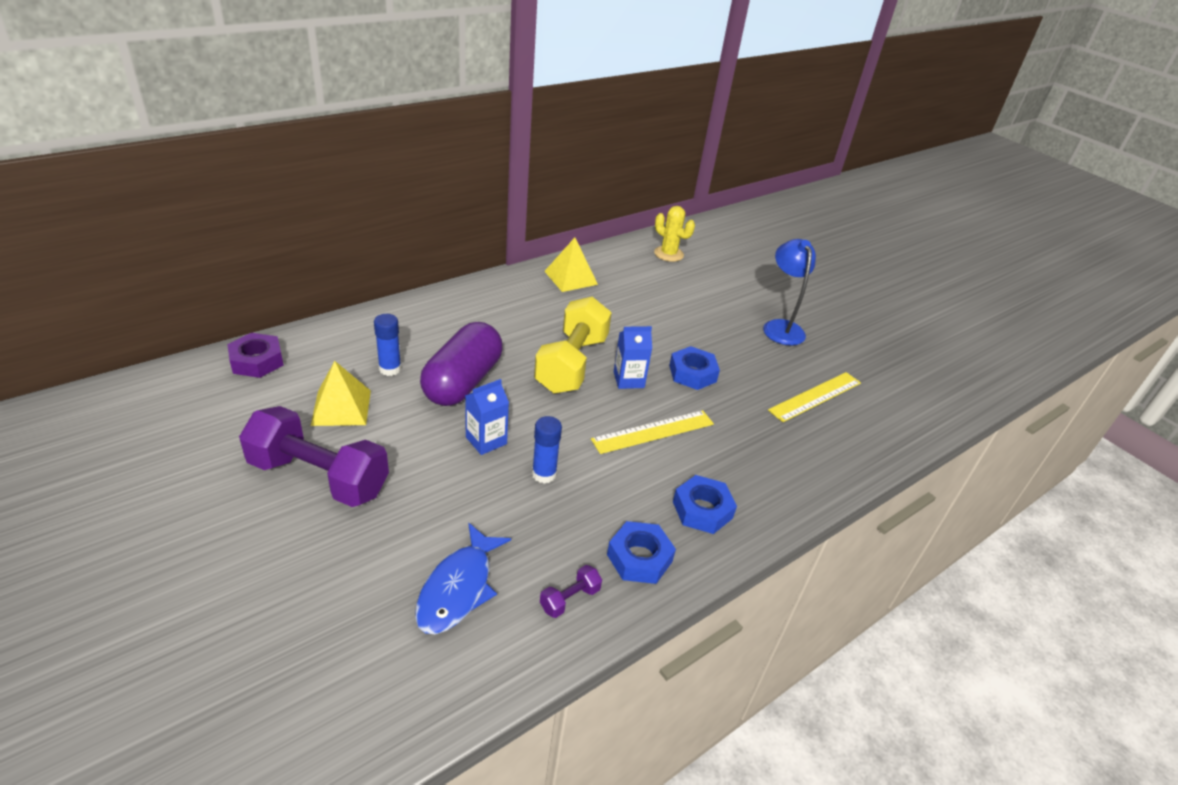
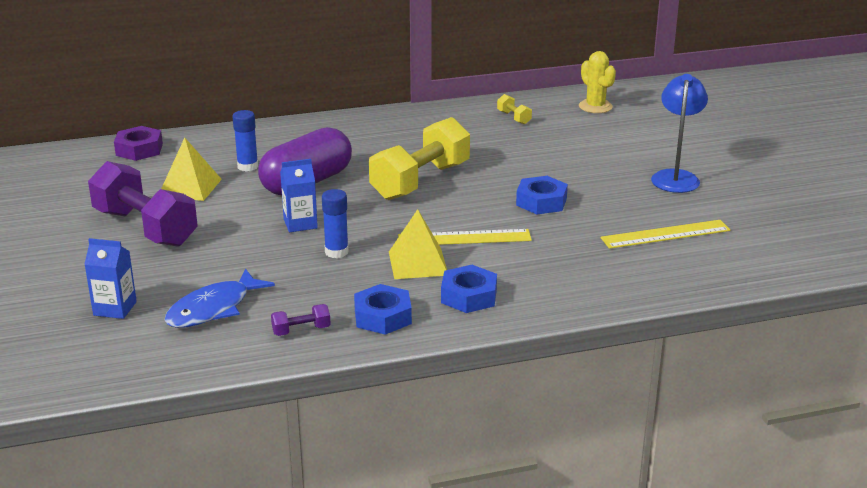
camera: 25 degrees right, 10 degrees down
(571, 278) = (470, 117): yellow pyramid -> yellow pyramid (418, 263)
(609, 274) = (514, 117): none -> yellow dumbbell
(628, 380) = (469, 199): blue carton -> blue carton (115, 308)

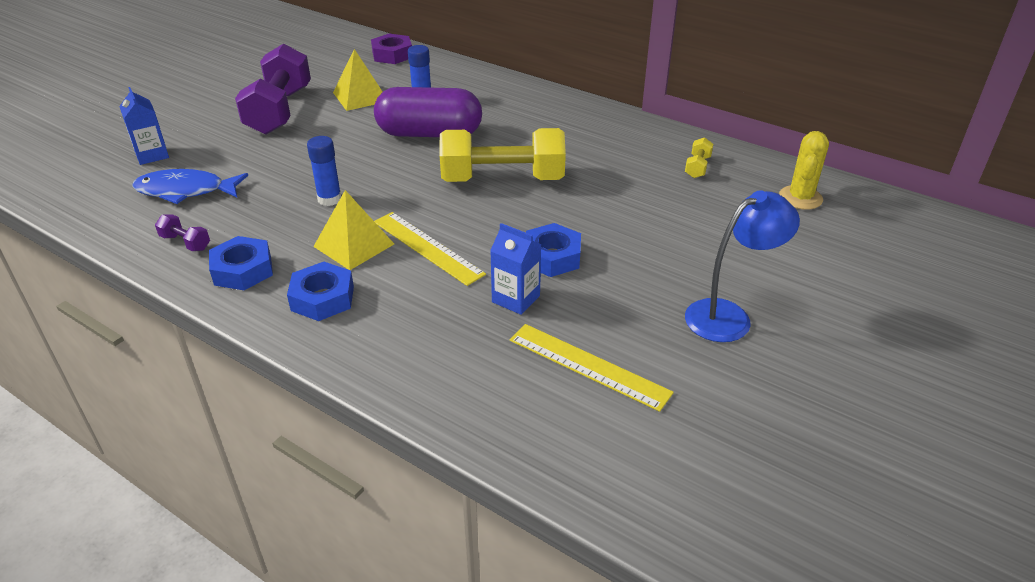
camera: 50 degrees right, 10 degrees up
(300, 223) = (358, 162): blue carton -> blue carton (516, 299)

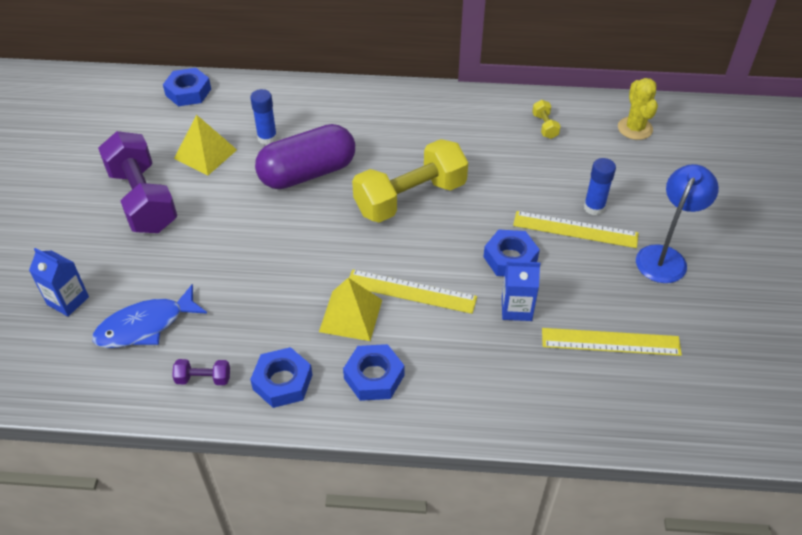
camera: 30 degrees left, 10 degrees up
(329, 199) = (286, 278): blue glue stick -> blue glue stick (594, 207)
(392, 55) = (188, 92): purple nut -> blue nut
(646, 258) = (575, 229): none -> yellow ruler

